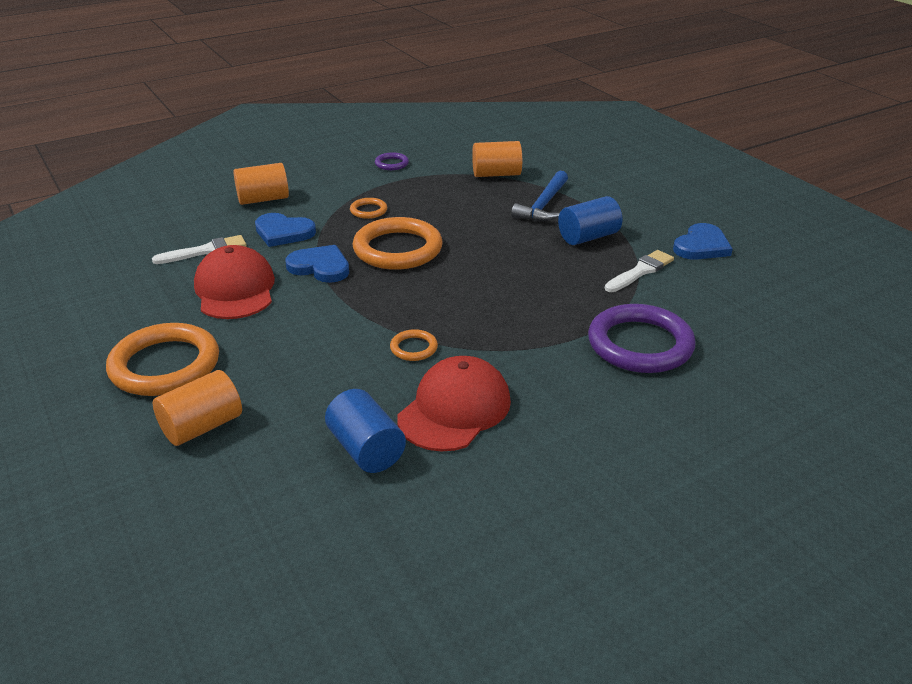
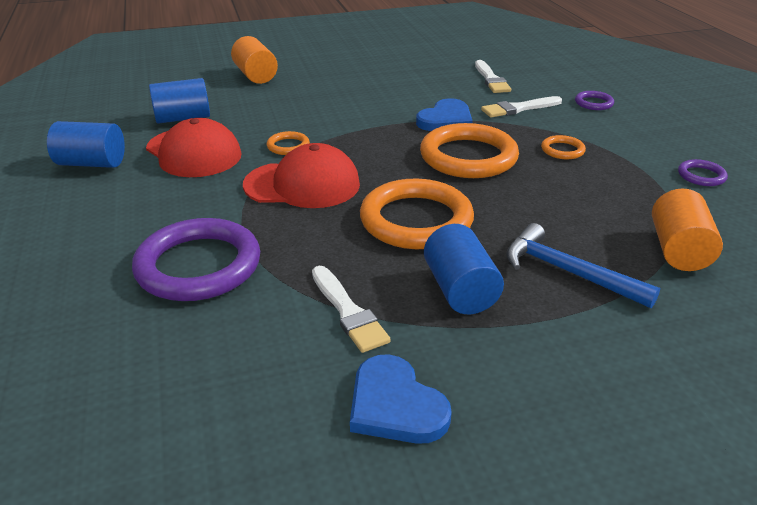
camera: 105 degrees right, 0 degrees up
(165, 365) = (331, 67): orange ring -> orange ring (416, 220)
(235, 289) = (422, 88): red cap -> red cap (302, 185)
(263, 199) = (593, 103): orange cylinder -> purple ring
(283, 232) = (519, 108): blue heart -> white brush
(516, 482) = (92, 163): none -> blue cylinder

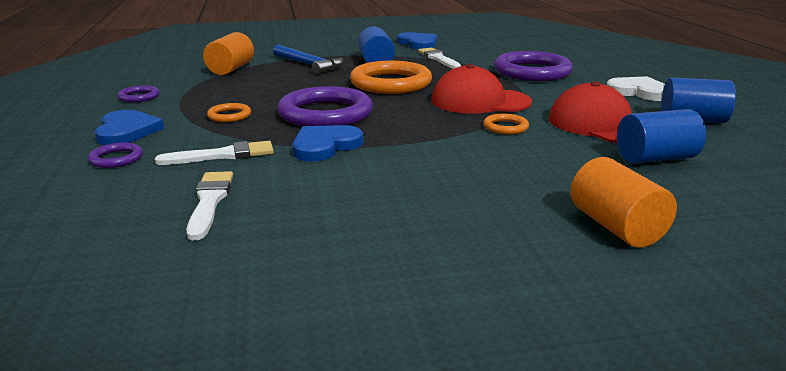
camera: 175 degrees left, 10 degrees down
(88, 214) = (639, 92): none -> white heart
(468, 157) = (325, 114): orange ring -> purple ring
(630, 128) = (127, 131): none -> blue heart

